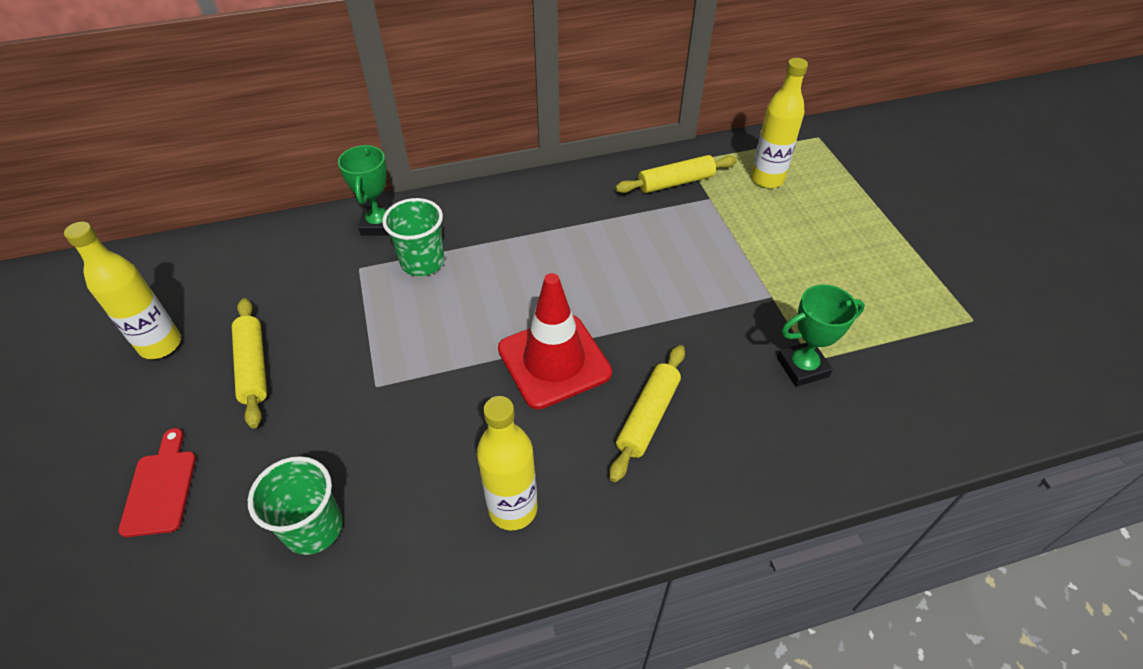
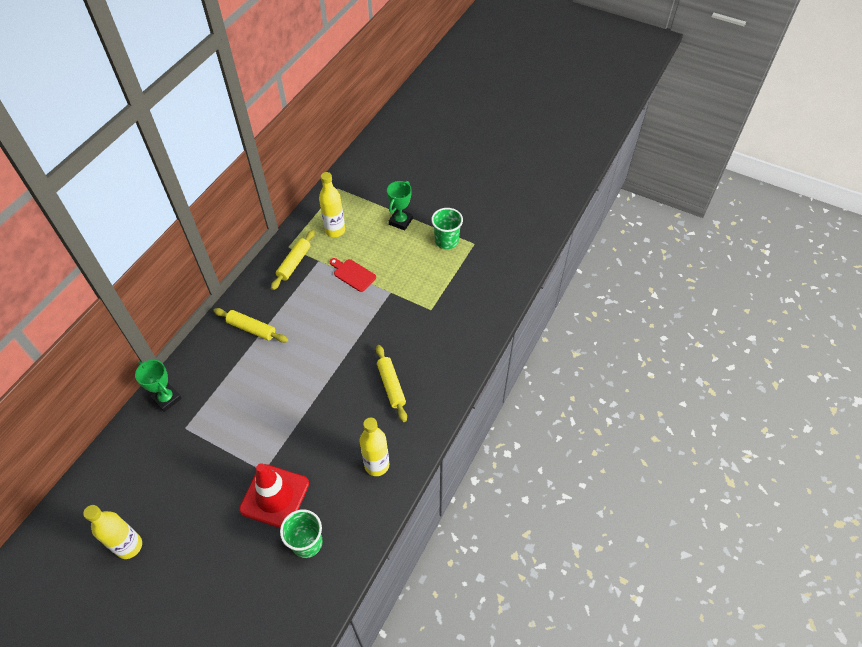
camera: 45 degrees left, 5 degrees up
(160, 488) = (219, 592): red cutting board -> red cutting board (353, 274)
(253, 367) = (193, 513): yellow rolling pin -> yellow rolling pin (251, 329)
(422, 262) = (214, 399): green cup -> green cup (446, 241)
(554, 361) = (329, 394): red traffic cone -> red traffic cone (274, 496)
(802, 367) = (430, 316): green trophy -> green trophy (400, 221)

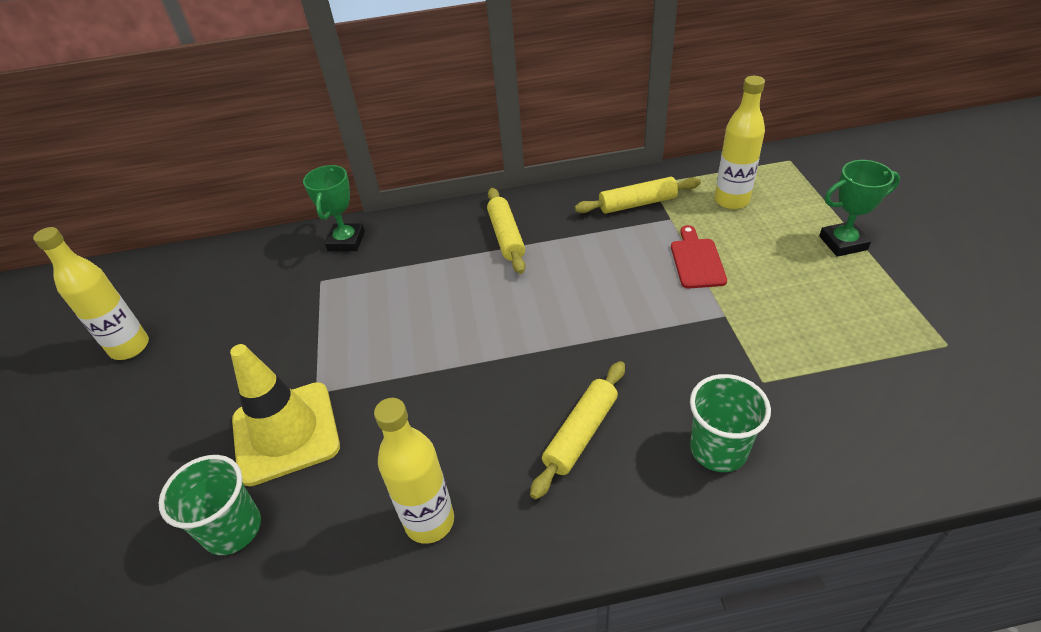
camera: 55 degrees right, 10 degrees down
(274, 496) = (286, 433): red traffic cone -> yellow traffic cone
(446, 241) = (896, 310): green cup -> green cup (718, 449)

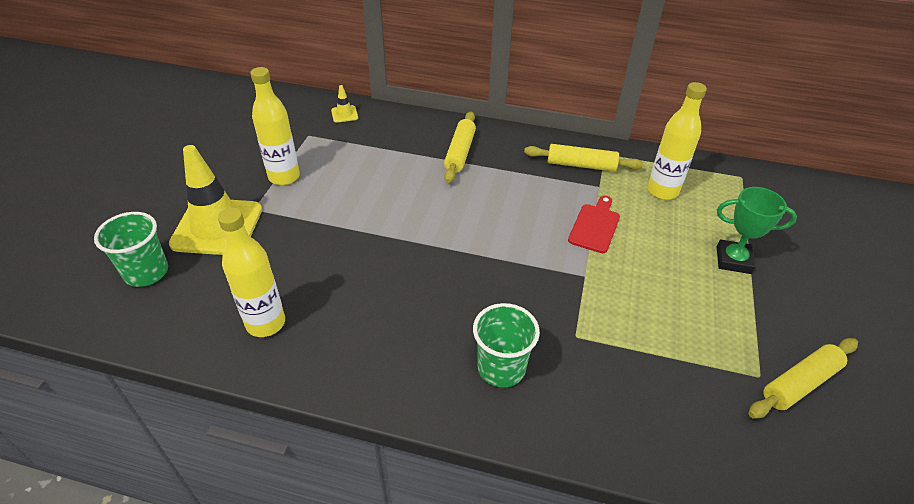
camera: 20 degrees right, 0 degrees up
(130, 347) = (162, 133): yellow bottle -> yellow bottle (284, 177)
(346, 241) = (344, 114): green trophy -> yellow traffic cone
(581, 433) = (409, 312): yellow rolling pin -> yellow rolling pin (800, 383)

